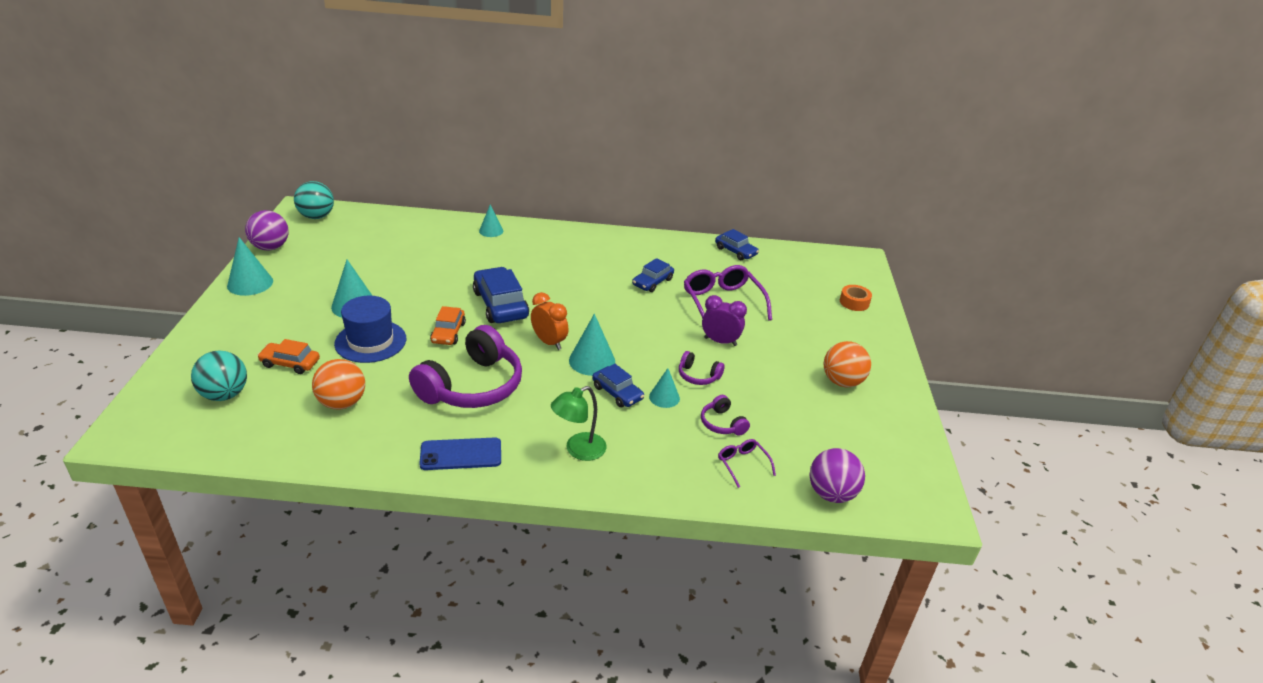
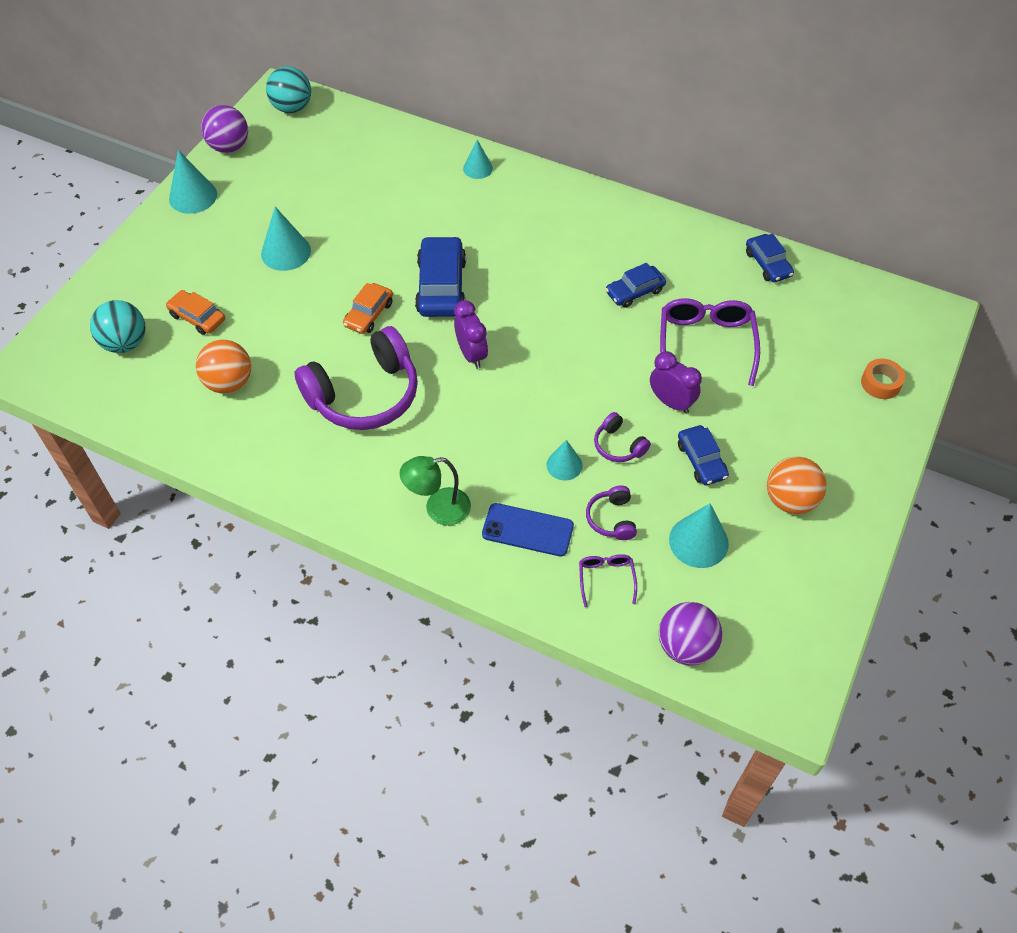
camera: 25 degrees right, 20 degrees up
(370, 341) = (285, 307): blue hat -> none
(461, 454) = (318, 480): blue phone -> blue phone (527, 530)
(549, 342) = (471, 354): orange clock -> purple clock
(592, 360) = (507, 392): turquoise cone -> turquoise cone (698, 541)
(617, 393) = (515, 444): blue car -> blue car (701, 460)

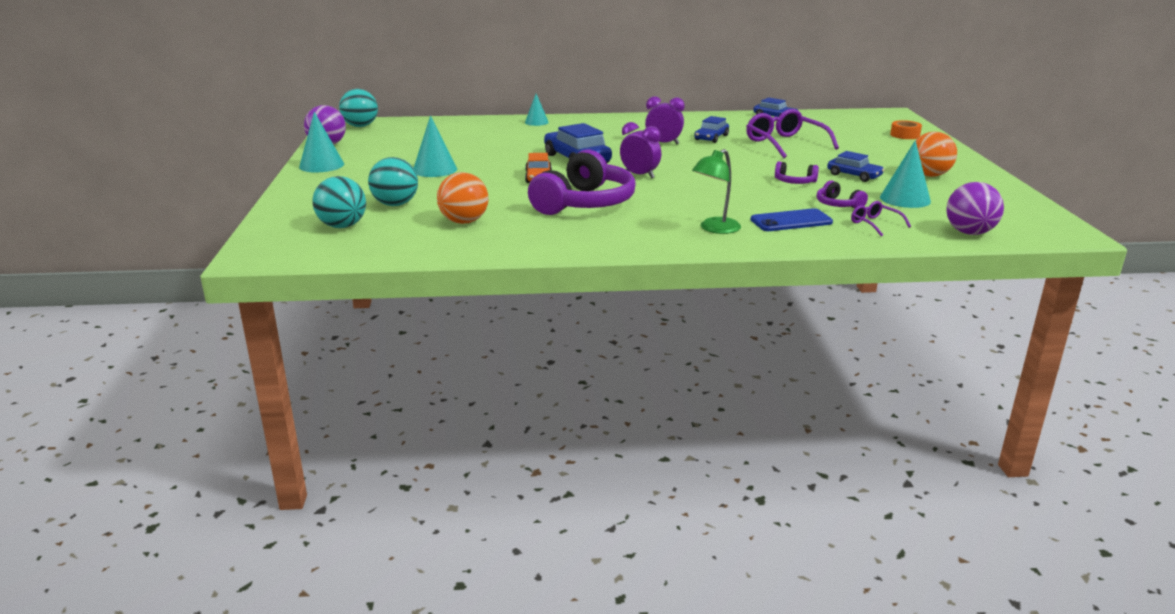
camera: 30 degrees left, 30 degrees down
(197, 317) = (395, 204): orange car -> turquoise ball
(564, 465) = (772, 195): turquoise cone -> none
(671, 402) = (800, 163): purple clock -> purple clock (663, 143)

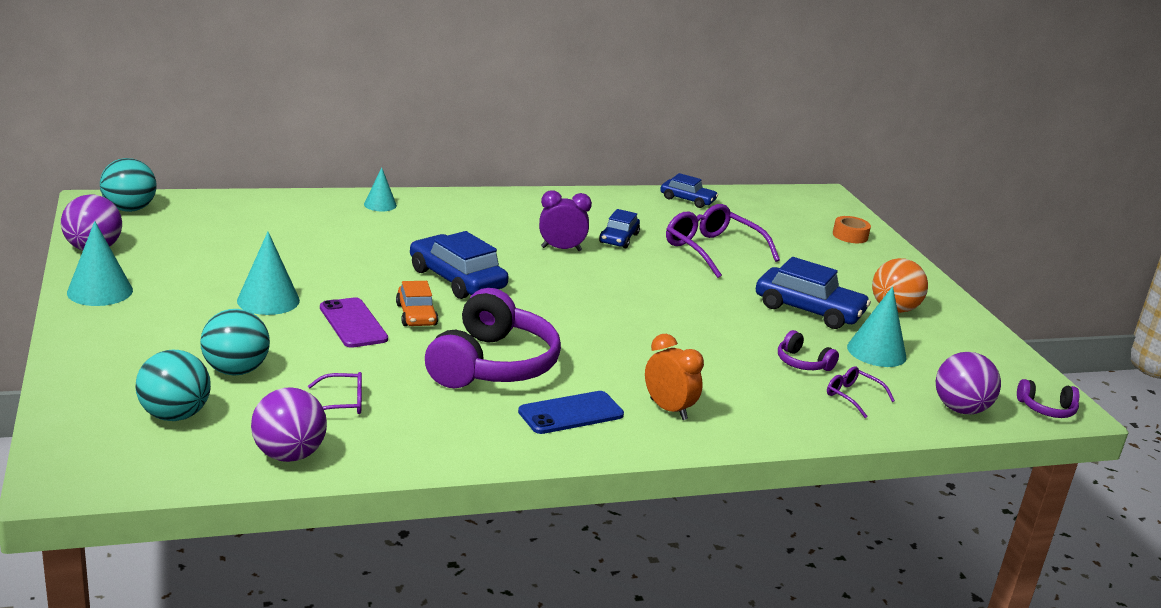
camera: 15 degrees left, 0 degrees up
(413, 248) = (289, 455): none -> purple ball
(464, 222) = (342, 403): orange ball -> purple glasses
(490, 181) = (353, 323): none -> purple phone
(639, 175) = (547, 310): purple clock -> none
(714, 229) = (668, 409): green lamp -> orange clock
(791, 221) = (755, 393): blue phone -> blue phone (571, 413)
(794, 182) = (742, 322): purple headphones -> purple headphones (1046, 409)
(854, 175) = (808, 310): blue car -> blue car, size x1.66

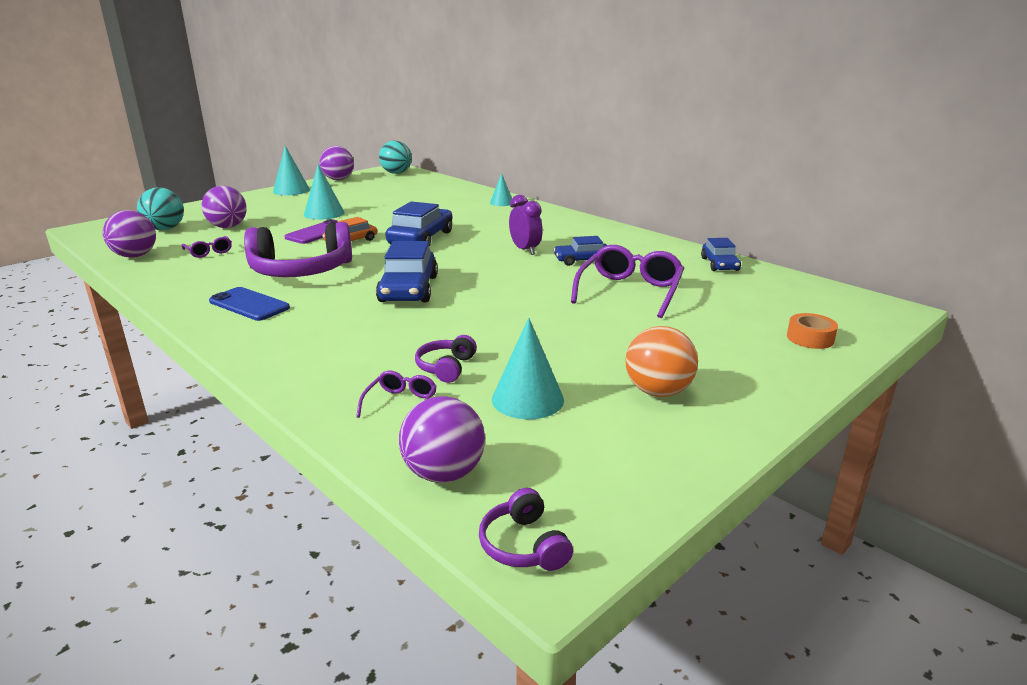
camera: 65 degrees right, 0 degrees up
(235, 370) = (228, 227): turquoise ball -> purple ball
(668, 409) = (287, 332): orange clock -> none
(808, 310) = (574, 350): blue car -> blue car (408, 289)

